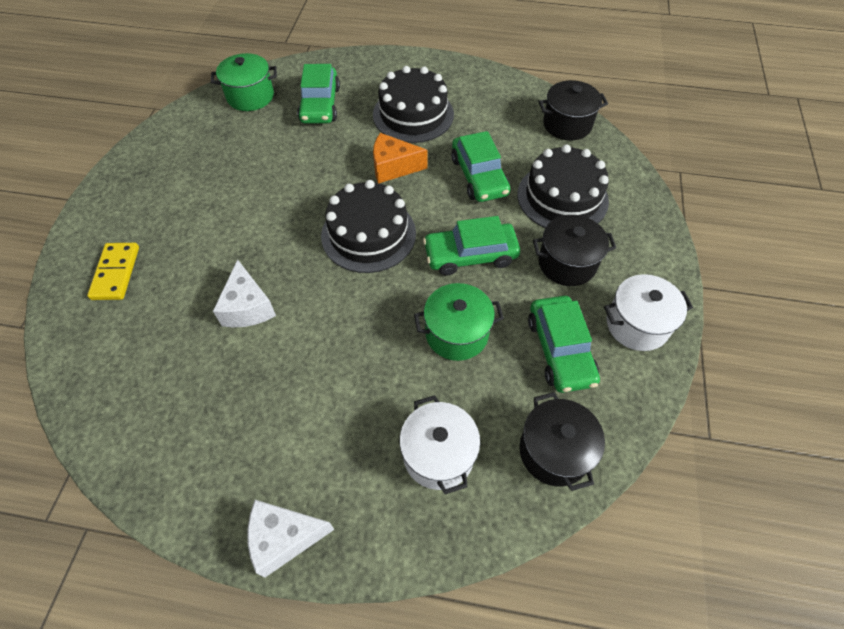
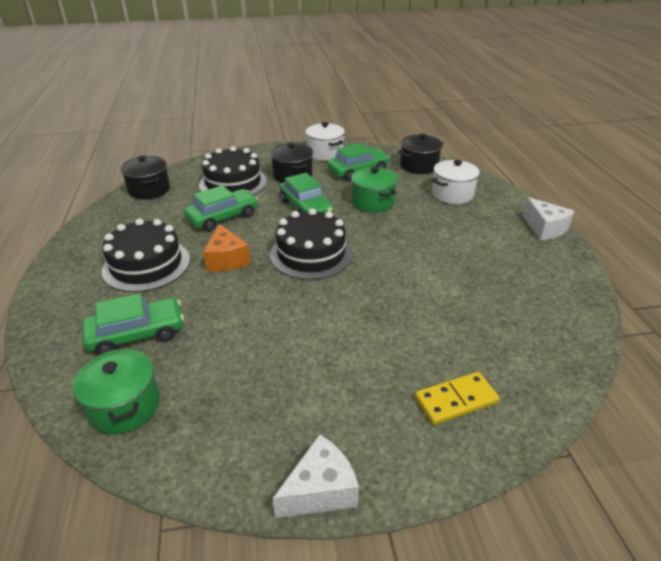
camera: 110 degrees left, 20 degrees down
(248, 307) = (422, 293): white cheese -> white cheese (320, 490)

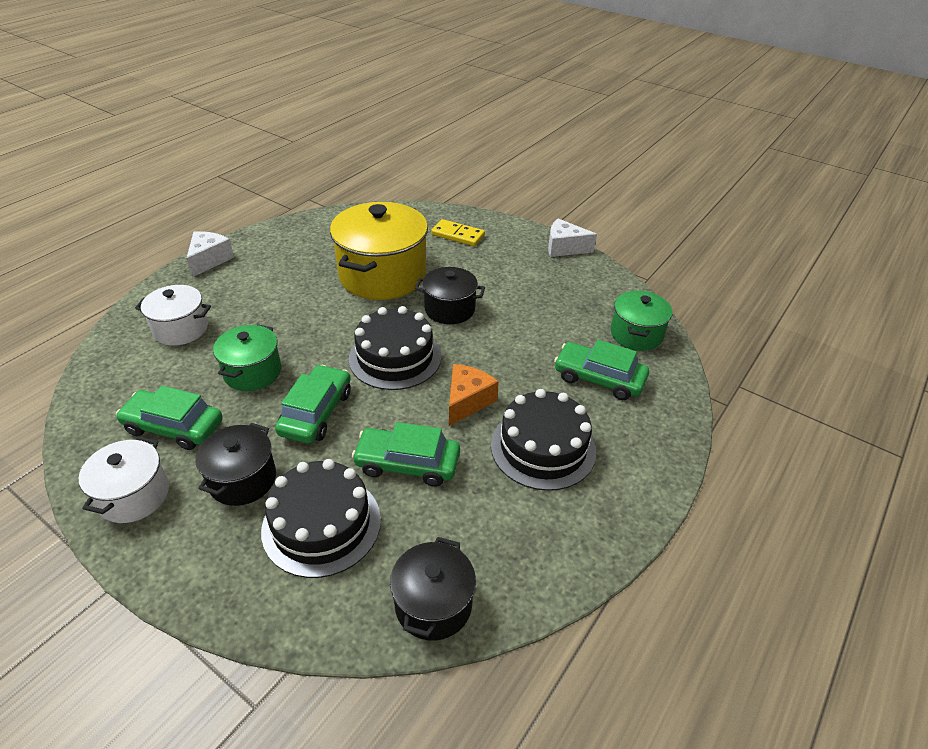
camera: 135 degrees left, 5 degrees up
(419, 166) = (114, 383): black pot -> black pot (449, 309)
(427, 300) = (382, 275): none -> yellow pot

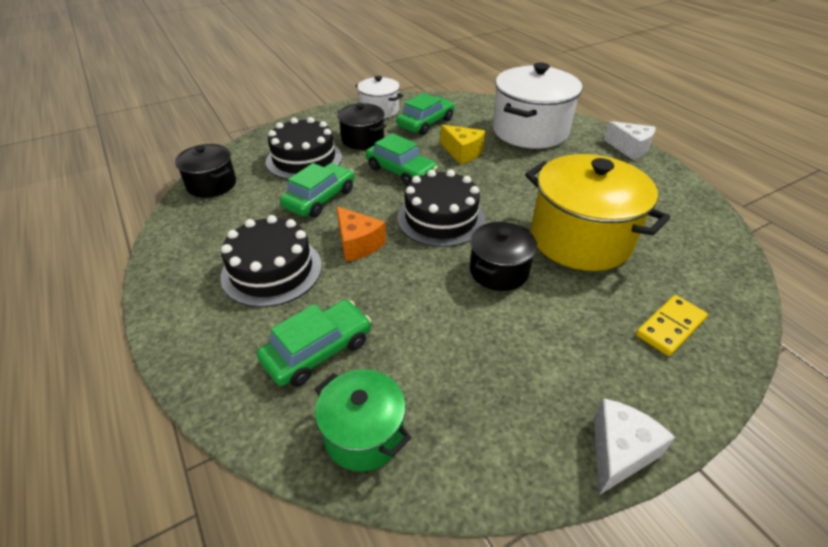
camera: 115 degrees right, 0 degrees up
(181, 329) = (530, 131): white pot -> white pot, size x1.82
(252, 372) = (462, 152): green pot -> yellow cheese

